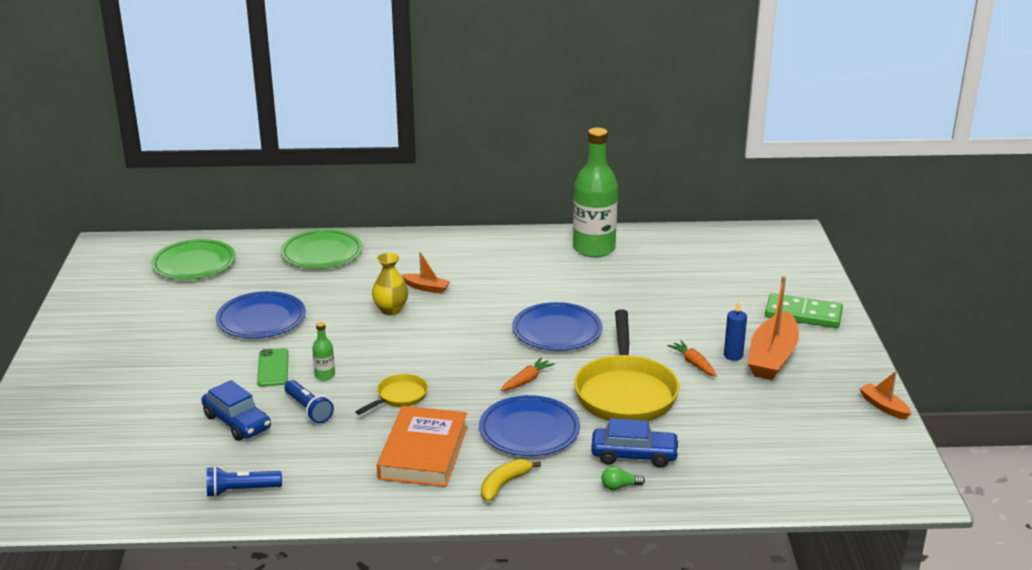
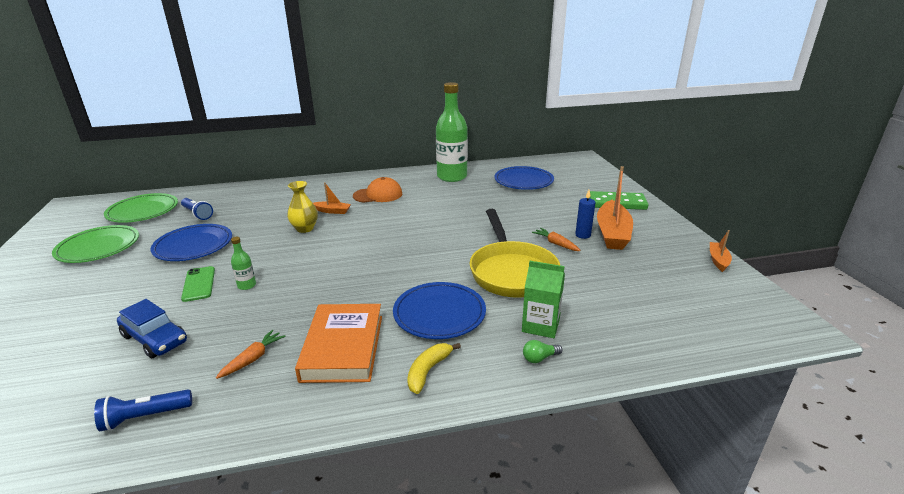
camera: 10 degrees left, 0 degrees up
(308, 409) = (229, 318): blue flashlight -> blue flashlight (197, 214)
(322, 253) = (249, 196): green plate -> green plate (98, 247)
(399, 397) = (316, 297): yellow pan -> none
(488, 268) = (378, 195): none -> orange cap
(526, 380) = (426, 271): orange carrot -> orange carrot (252, 359)
(557, 331) = (441, 231): blue plate -> blue plate (523, 181)
(634, 455) = (540, 325): blue car -> green carton
(883, 406) = (718, 260): orange boat -> orange boat turned 60 degrees clockwise

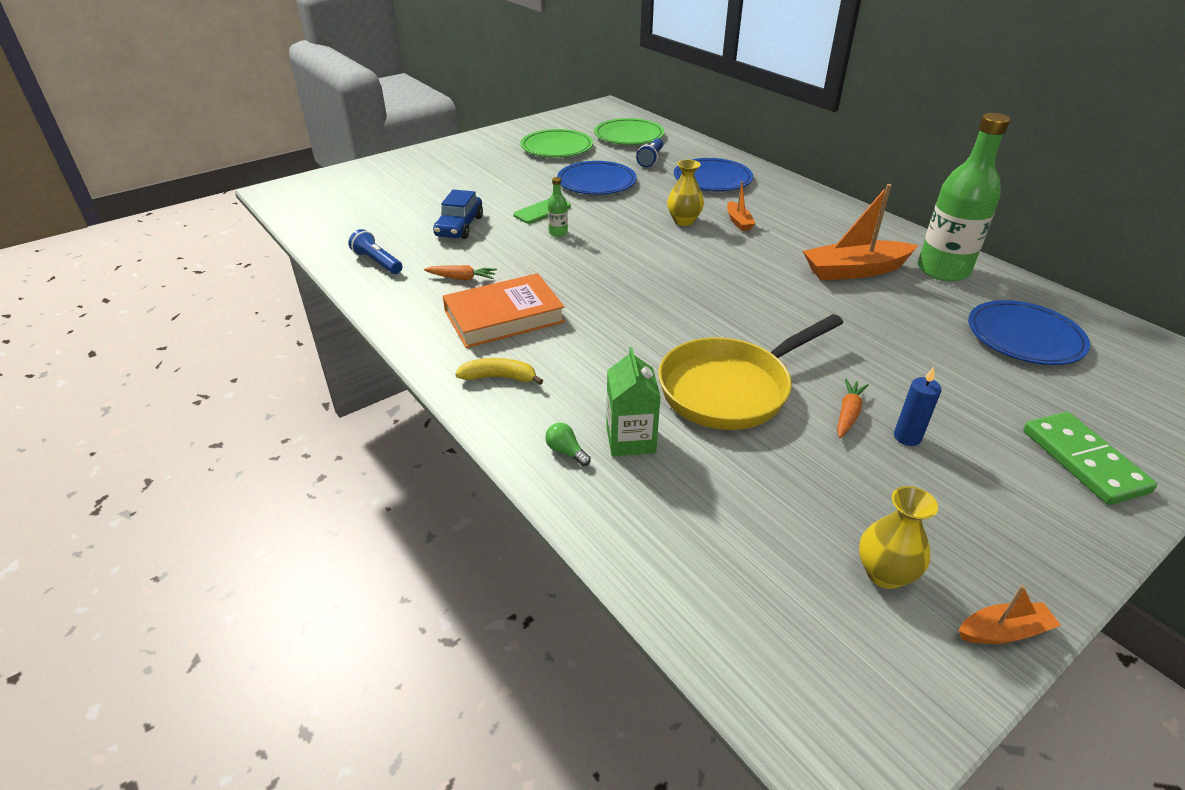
camera: 65 degrees right, 10 degrees up
(378, 195) = (813, 235): orange cap -> none
(439, 313) = (597, 357): blue plate -> blue plate (712, 179)
(612, 233) = (951, 471): orange boat -> orange boat (854, 271)
(679, 276) = (884, 573): none -> yellow vase

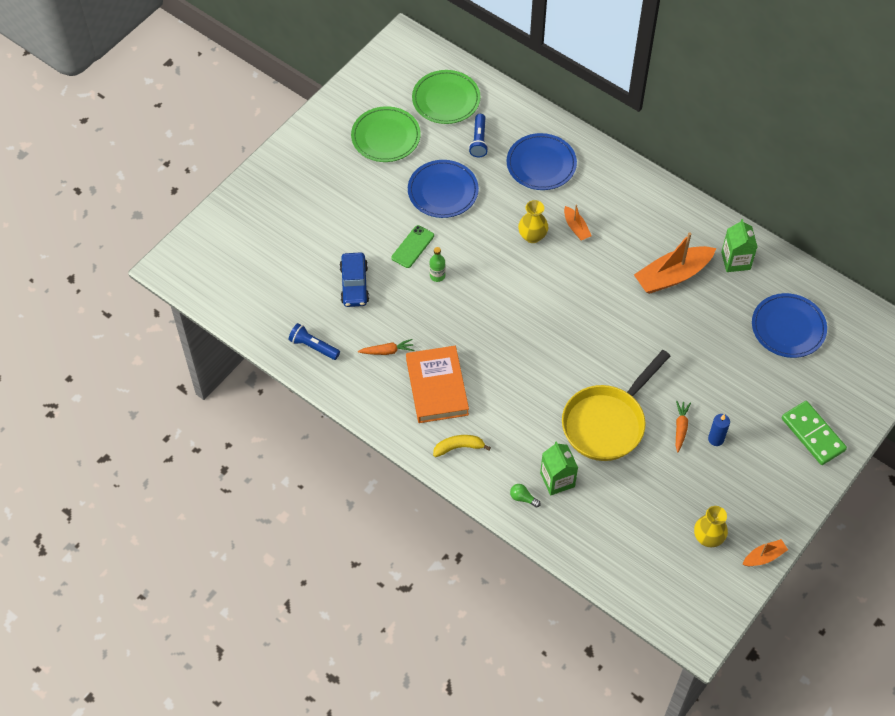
camera: 15 degrees left, 20 degrees up
(504, 316) = (437, 387): orange book -> orange book turned 60 degrees counterclockwise
(943, 270) = (735, 261): green bottle -> green carton

